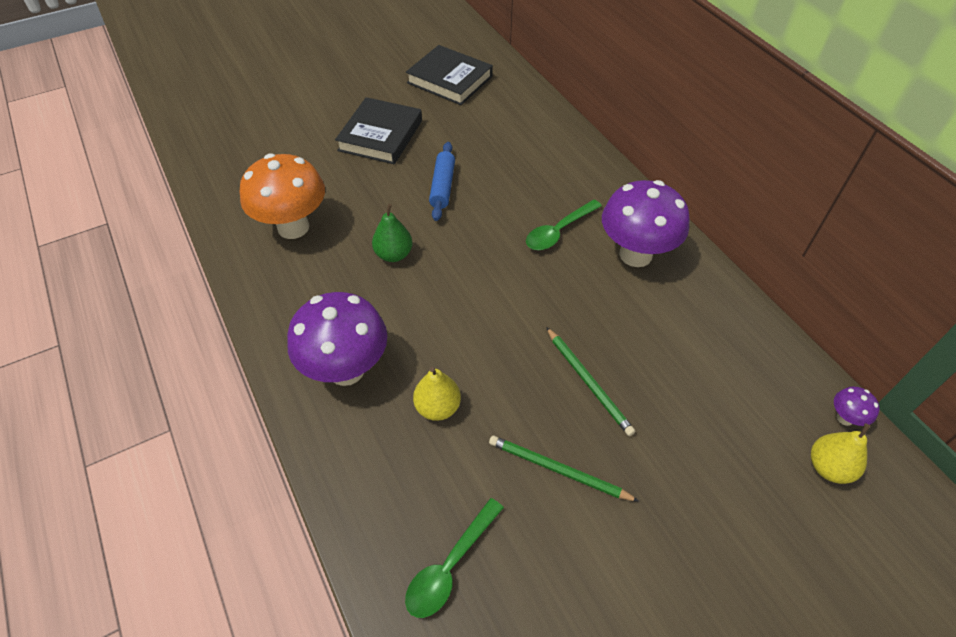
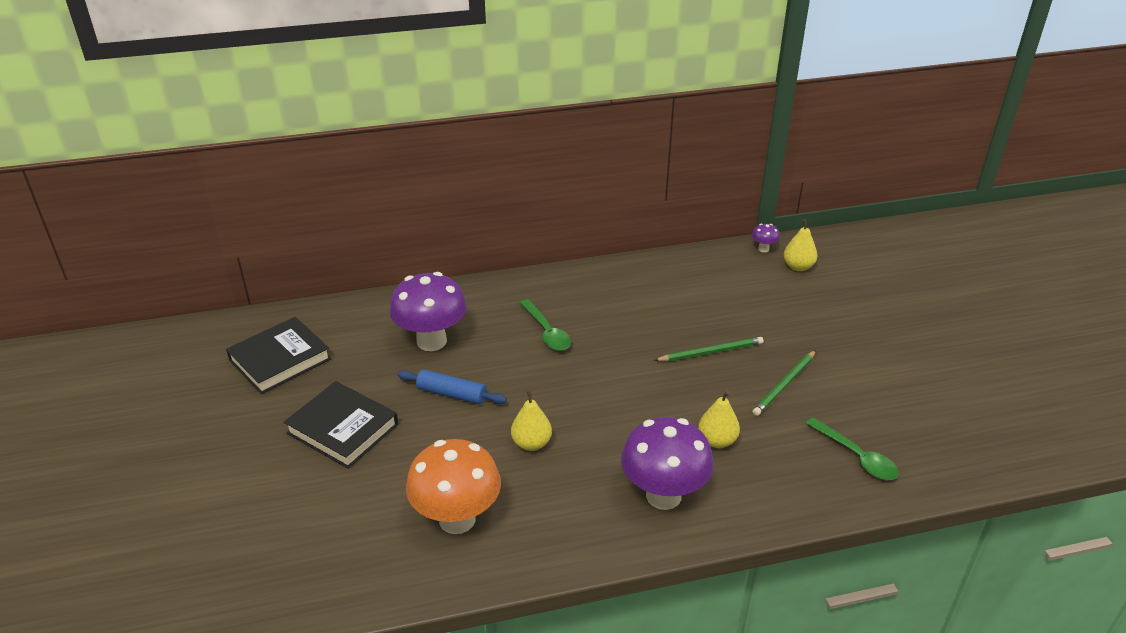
camera: 75 degrees left, 15 degrees down
(394, 254) = (531, 443): green pear -> yellow pear
(635, 254) = (590, 297): purple mushroom -> purple mushroom (431, 341)

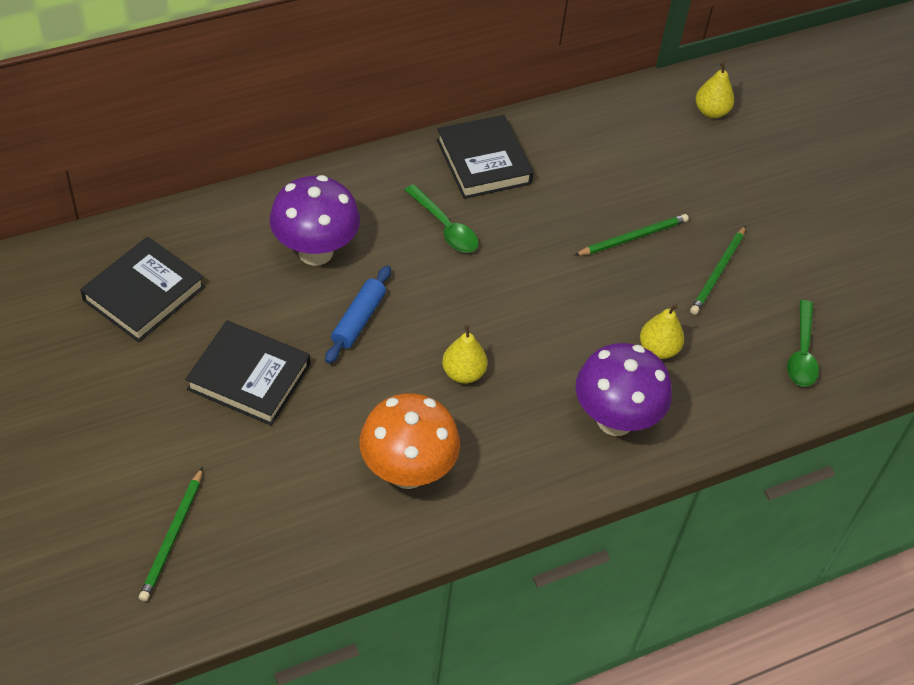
camera: 15 degrees left, 15 degrees up
(227, 551) = (172, 537): none -> green pencil
(451, 394) = (359, 320): blue rolling pin -> blue rolling pin turned 75 degrees counterclockwise
(592, 288) = (483, 161): none -> black book
(763, 249) = (669, 89): purple mushroom -> none
(856, 456) = (802, 353): green spoon -> green spoon turned 60 degrees clockwise

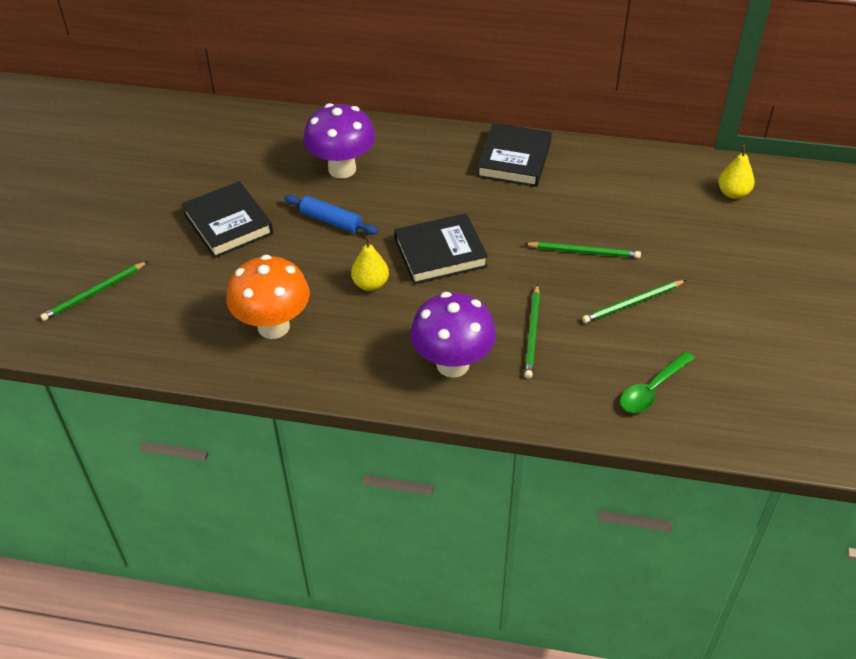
camera: 40 degrees right, 5 degrees down
(144, 293) = (212, 150): black book -> black book (440, 253)
(359, 320) = (331, 221): blue rolling pin -> blue rolling pin turned 60 degrees clockwise
(445, 227) = (446, 189): green spoon -> none
(658, 349) = (532, 333): yellow pear -> green pencil

